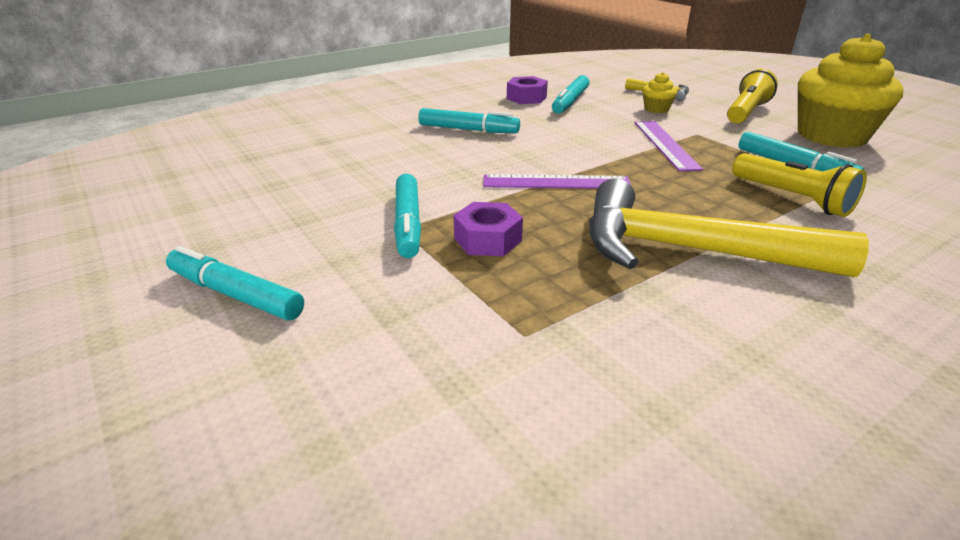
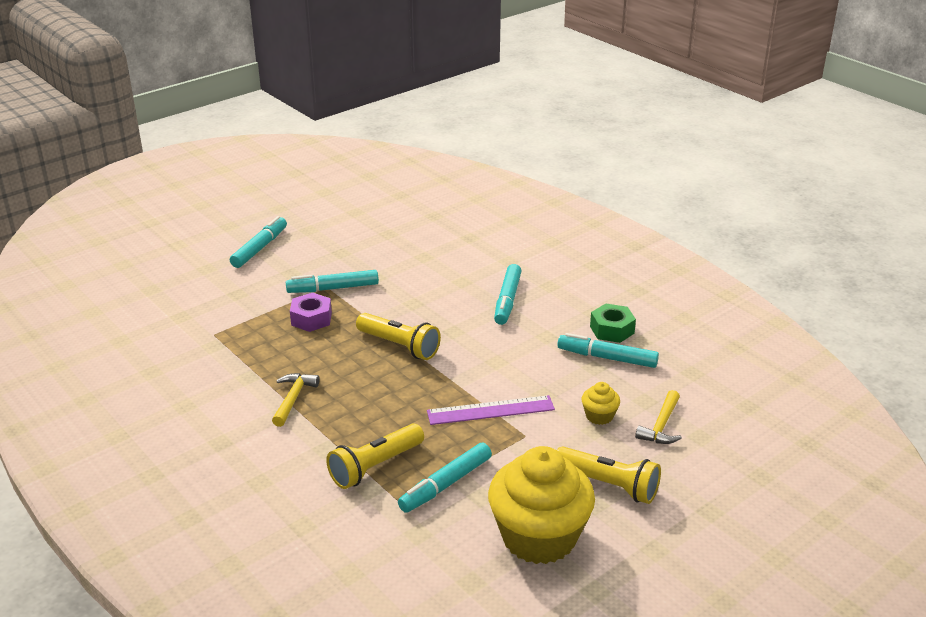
camera: 85 degrees right, 0 degrees up
(526, 98) = (612, 330): purple nut -> green nut
(556, 182) = (399, 346): purple ruler -> yellow flashlight
(688, 250) = (293, 398): yellow hammer -> yellow hammer, size x0.43

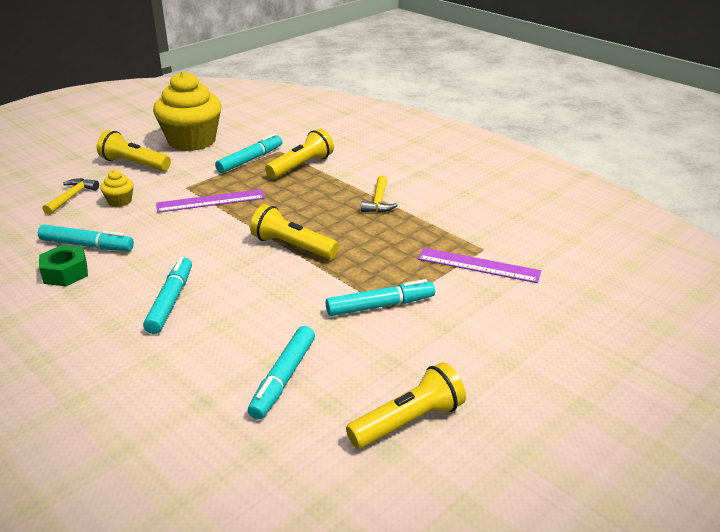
camera: 175 degrees right, 0 degrees up
(230, 318) = (478, 265): none -> purple ruler
(259, 248) = (504, 362): turquoise marker -> turquoise marker (283, 378)
(311, 319) = (391, 269): purple nut -> none
(340, 223) = (408, 421): none -> yellow flashlight

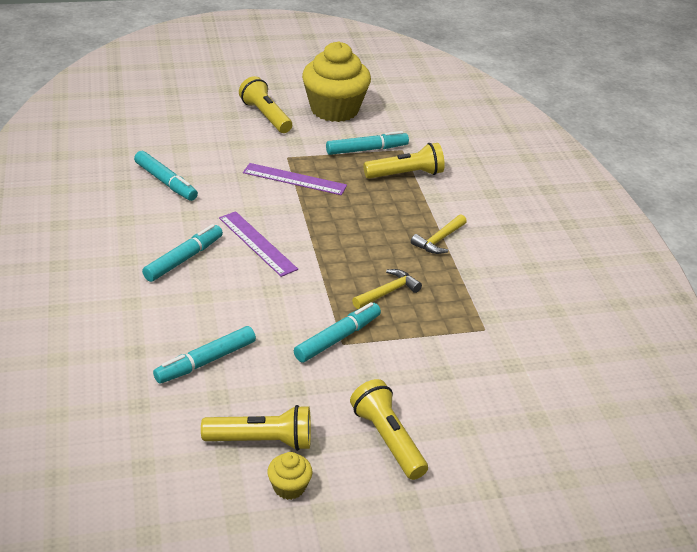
camera: 30 degrees right, 5 degrees up
(65, 273) = (131, 200): green nut -> none
(72, 197) = (191, 131): yellow hammer -> yellow hammer (388, 292)
(120, 201) = (223, 150): yellow cupcake -> yellow cupcake (289, 487)
(292, 246) = (320, 252): yellow flashlight -> yellow flashlight (388, 439)
(379, 306) = (337, 338): turquoise marker -> turquoise marker turned 60 degrees counterclockwise
(478, 265) = (462, 342): purple ruler -> purple ruler (257, 243)

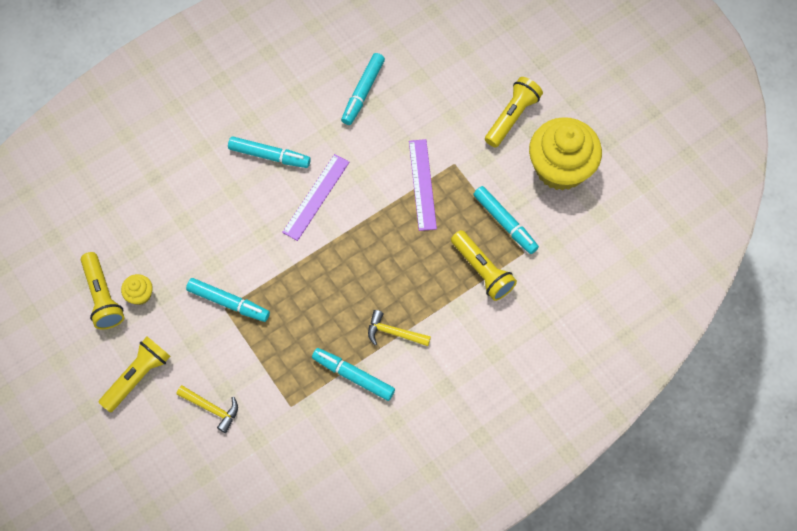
camera: 70 degrees right, 30 degrees up
(206, 361) = (164, 226): turquoise marker -> turquoise marker (354, 376)
(289, 487) = (69, 331): yellow cupcake -> yellow cupcake (140, 294)
(388, 292) = (302, 317): yellow hammer -> yellow hammer (212, 408)

